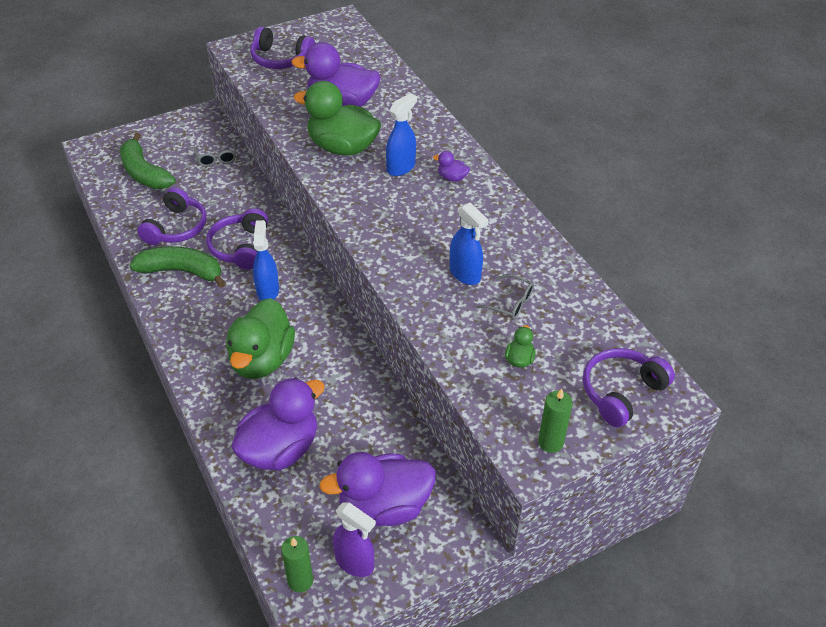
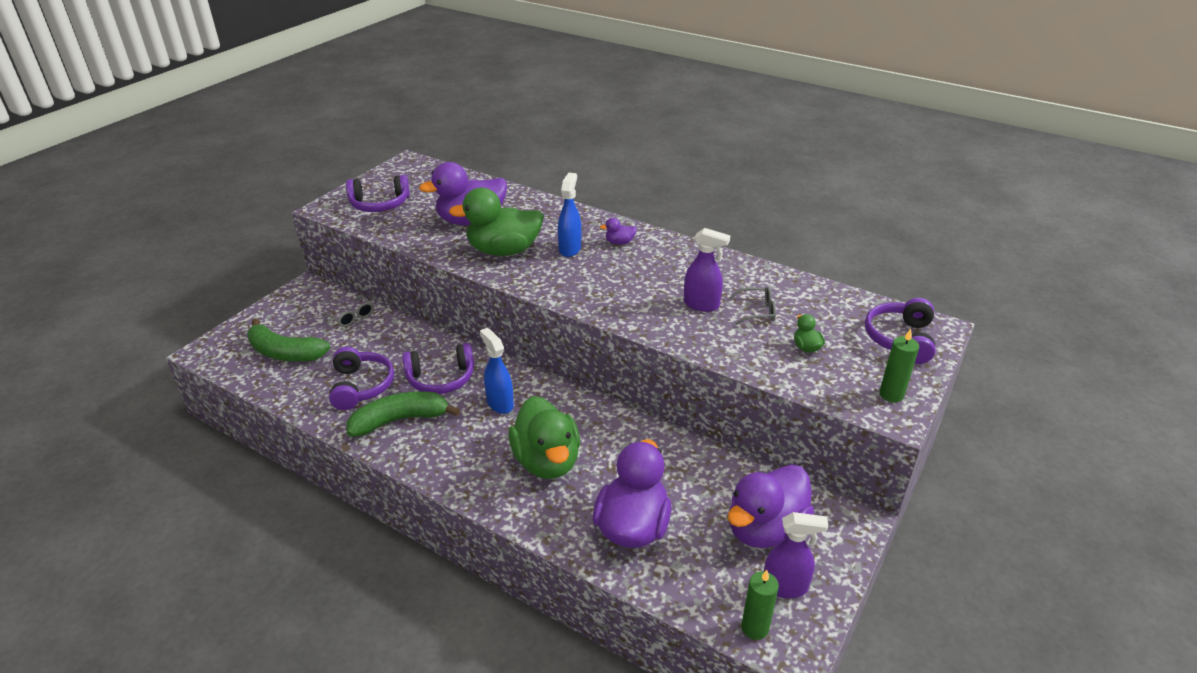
camera: 30 degrees left, 10 degrees down
(240, 247) = (441, 379): purple headphones -> purple headphones turned 75 degrees counterclockwise
(465, 274) = (701, 305): blue spray bottle -> purple spray bottle

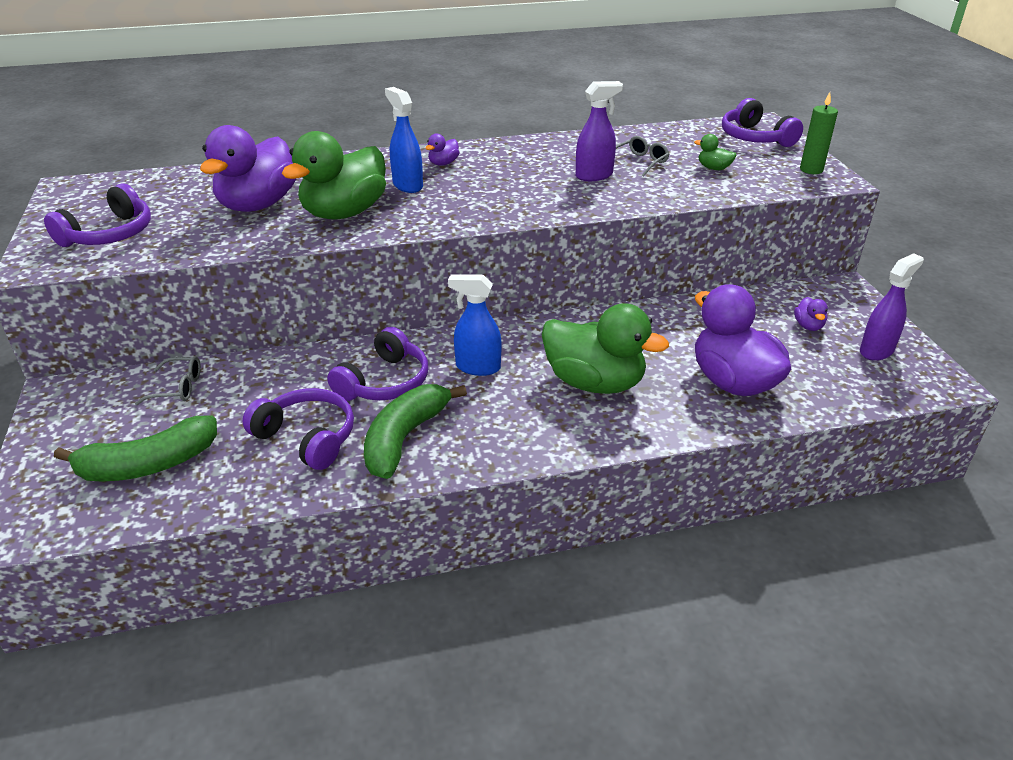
camera: 45 degrees left, 0 degrees up
(755, 628) = (904, 386): green candle -> none
(765, 529) = (808, 326): purple duck -> purple duck, size x0.41

